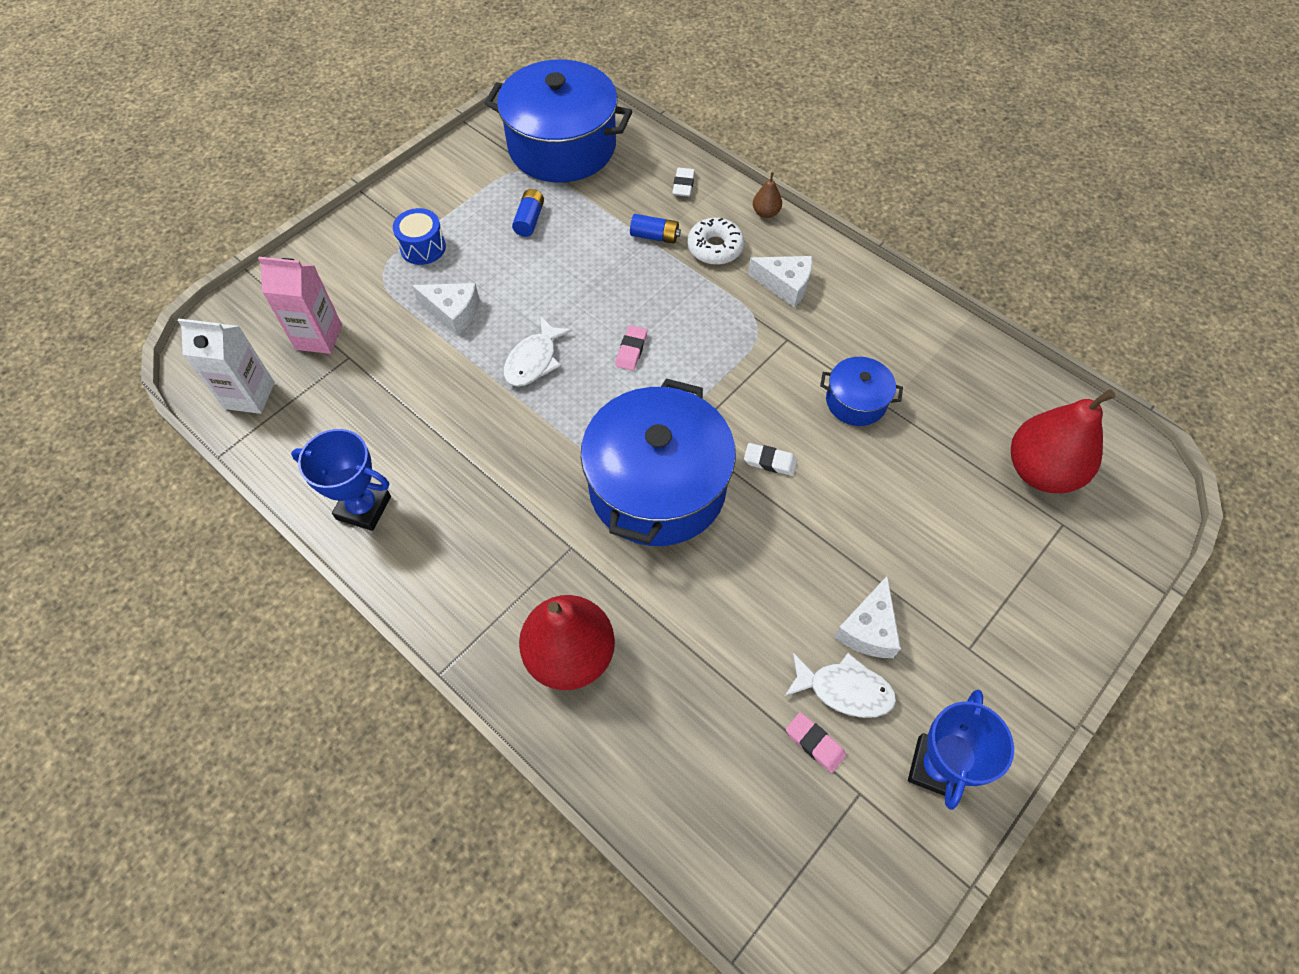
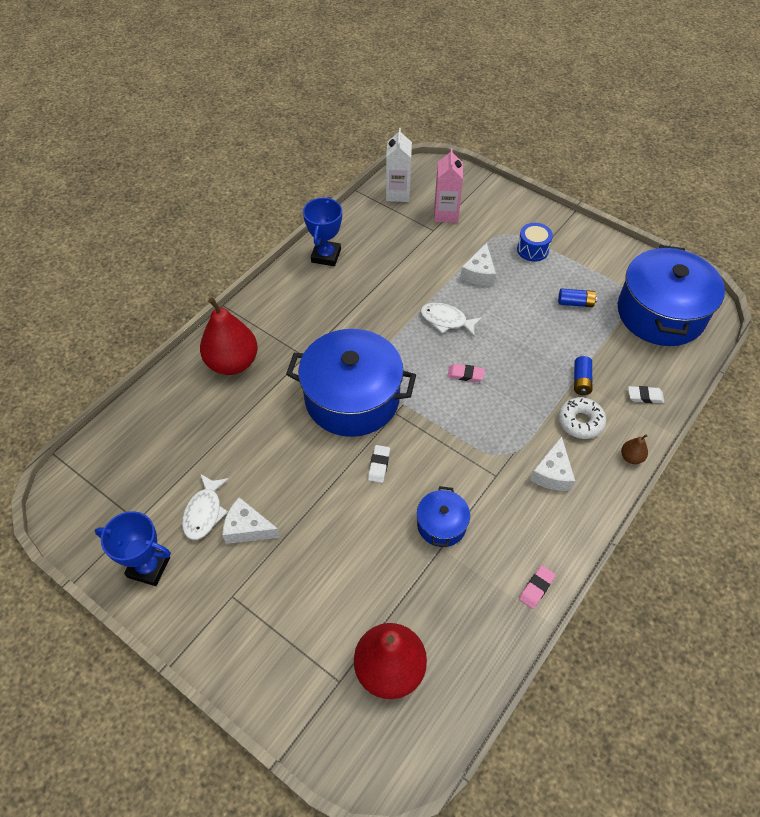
camera: 85 degrees right, 5 degrees down
(815, 743) = (170, 494): pink eraser -> pink eraser (536, 588)

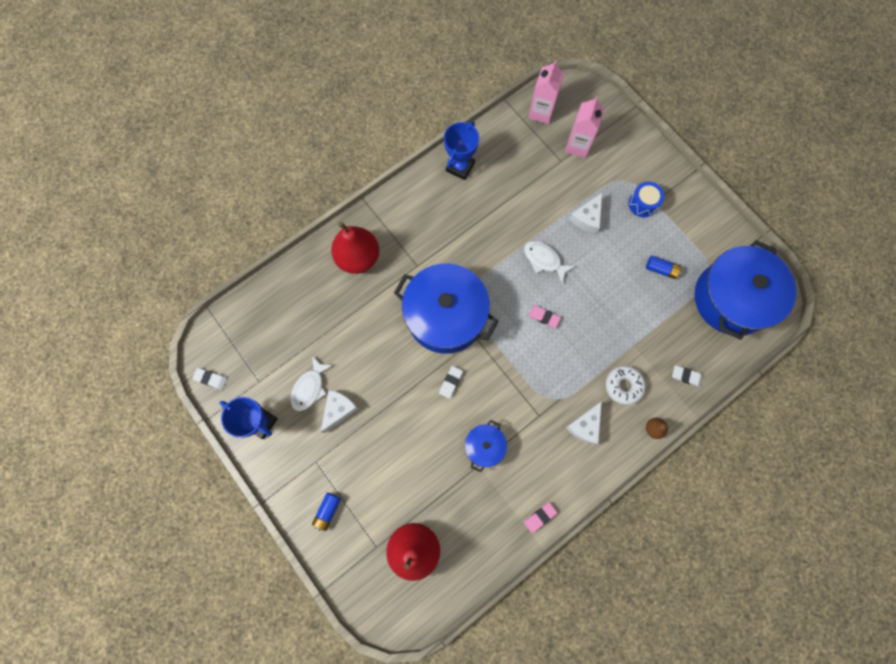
camera: 15 degrees right, 20 degrees up
(71, 532) = (210, 379): none -> white eraser
(247, 528) = (339, 410): white cheese -> white cheese turned 90 degrees clockwise
(398, 194) = (541, 112): white carton -> pink carton
(581, 381) = (638, 348): blue battery -> blue battery (327, 511)

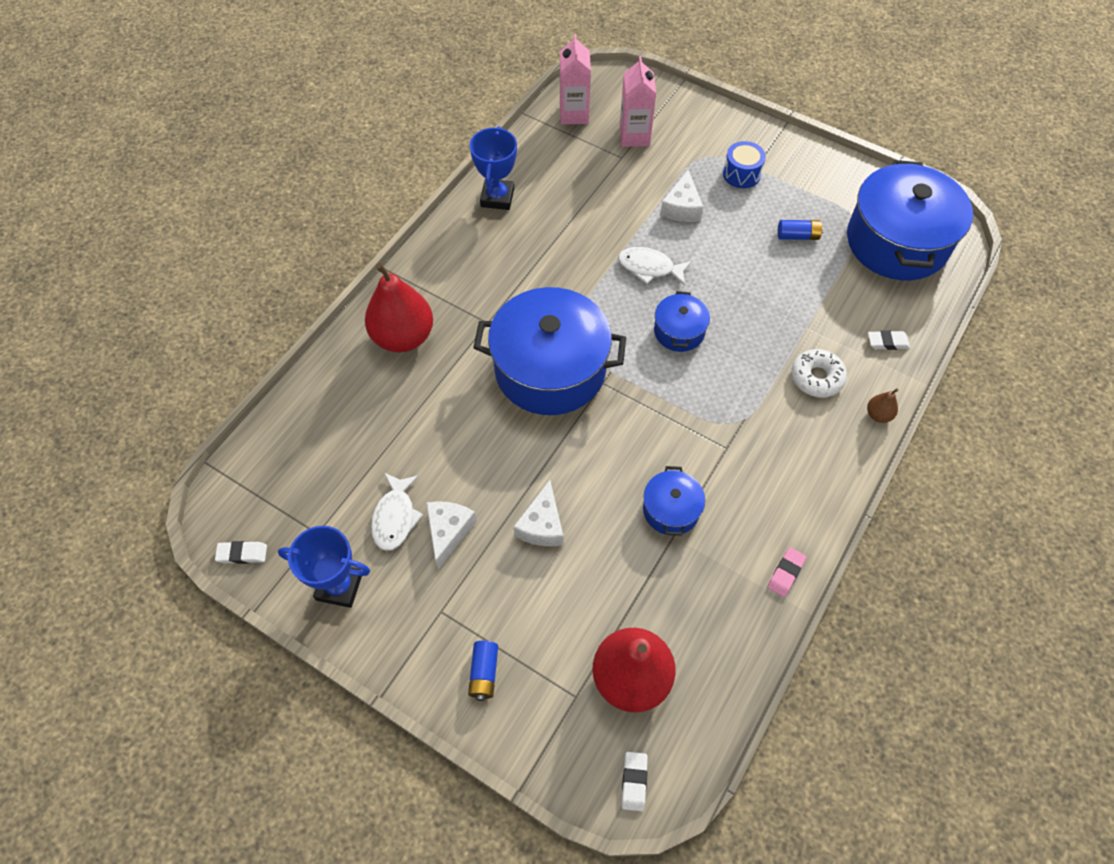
camera: 20 degrees left, 15 degrees down
(451, 382) = (591, 446): white eraser -> white eraser (634, 782)
(544, 317) = (679, 331): pink eraser -> blue pot
(585, 425) = (791, 440): white cheese -> white cheese (542, 525)

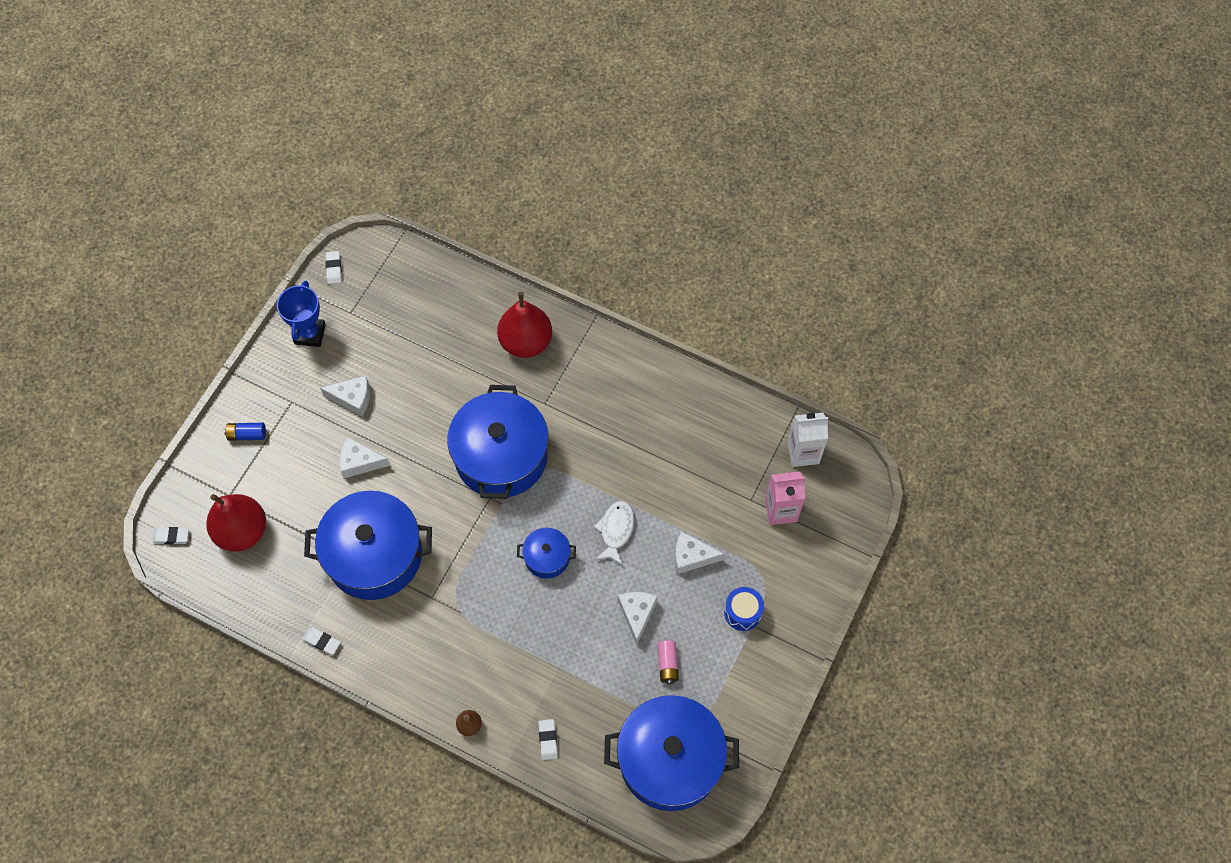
camera: 85 degrees right, 5 degrees up
(395, 517) = (364, 361): white fish -> none
(497, 197) = (685, 396): blue trophy -> none
(574, 114) = (803, 453): pink carton -> white carton
(671, 510) = (374, 555): blue pot -> blue pot, size x2.13
(744, 257) = (637, 614): none -> white cheese
(786, 573) = (322, 641): pink eraser -> white eraser
(798, 236) = (667, 664): blue battery -> pink battery
(816, 378) = (505, 674): white donut -> none

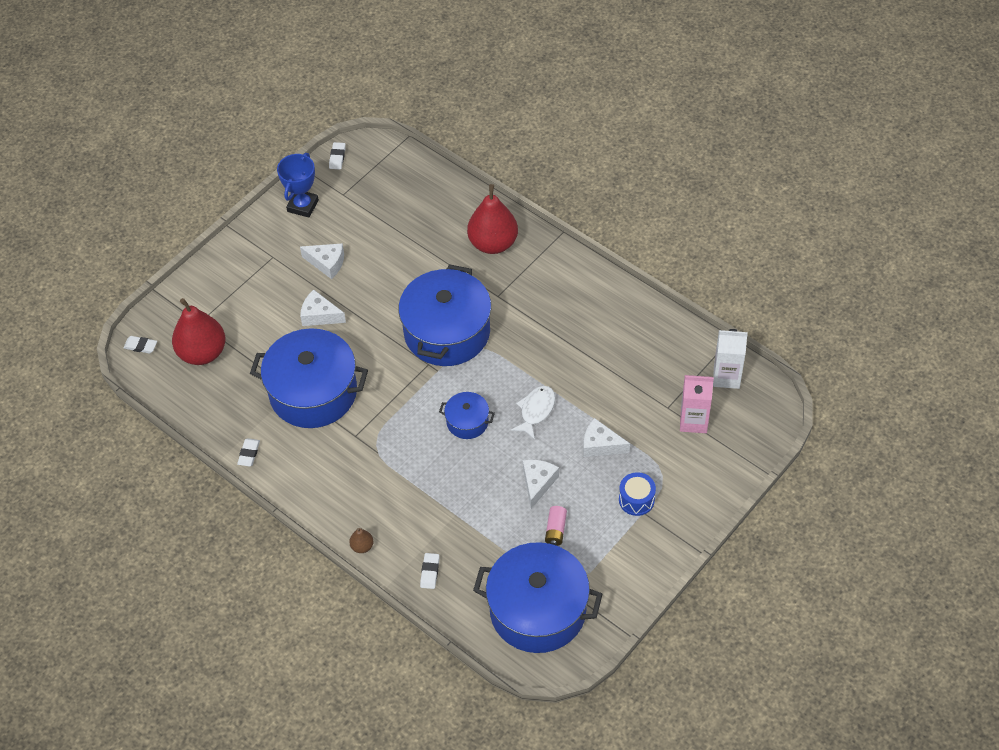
camera: 15 degrees right, 10 degrees down
(247, 435) = (227, 277): blue battery -> none
(322, 641) = (249, 454): white eraser -> white eraser turned 60 degrees clockwise

